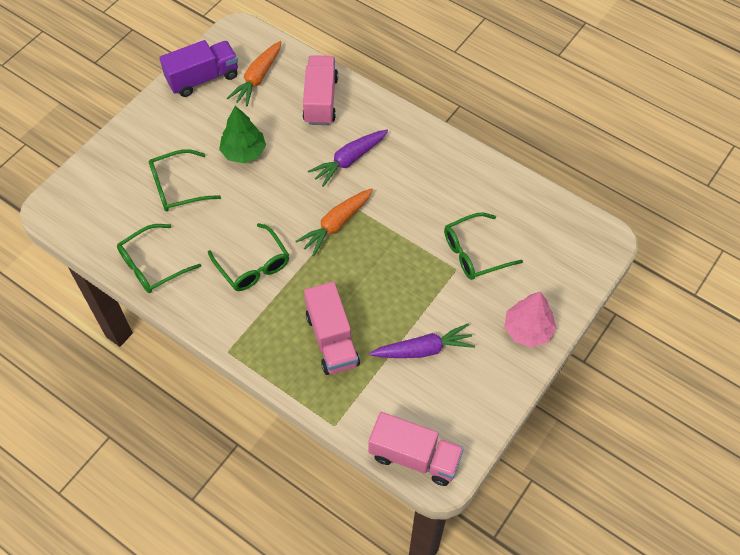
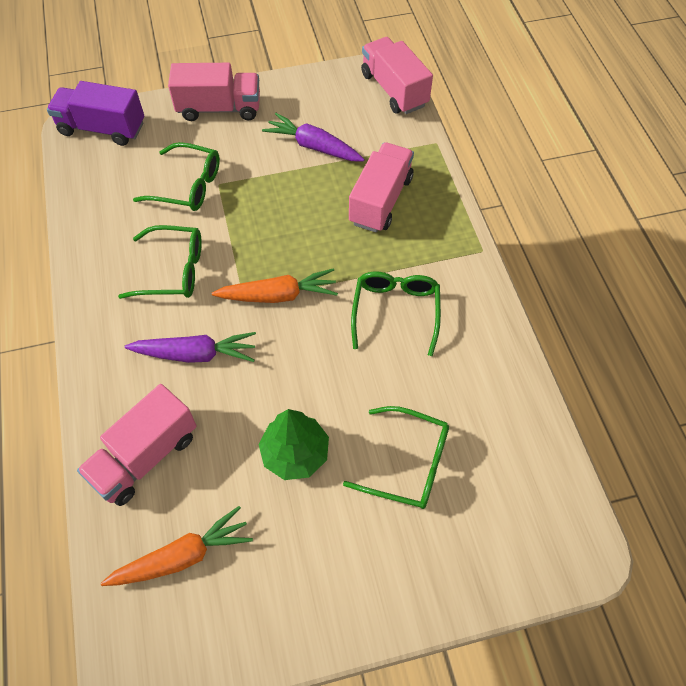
camera: 140 degrees left, 0 degrees up
(152, 265) = (500, 385): green glasses -> green glasses (173, 270)
(203, 78) = (249, 619): purple truck -> purple truck (102, 128)
(527, 330) = (219, 108): pink tree -> pink truck

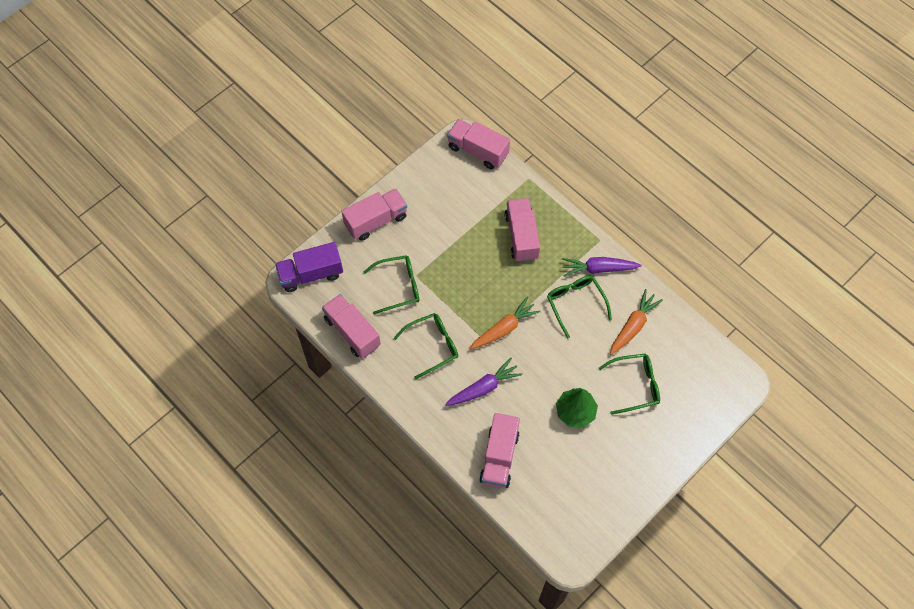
camera: 30 degrees left, 5 degrees up
(94, 209) = (352, 332): none -> pink truck
(182, 556) = (556, 493): orange carrot -> orange carrot (633, 326)
(314, 146) = (456, 219): purple carrot -> purple carrot (599, 269)

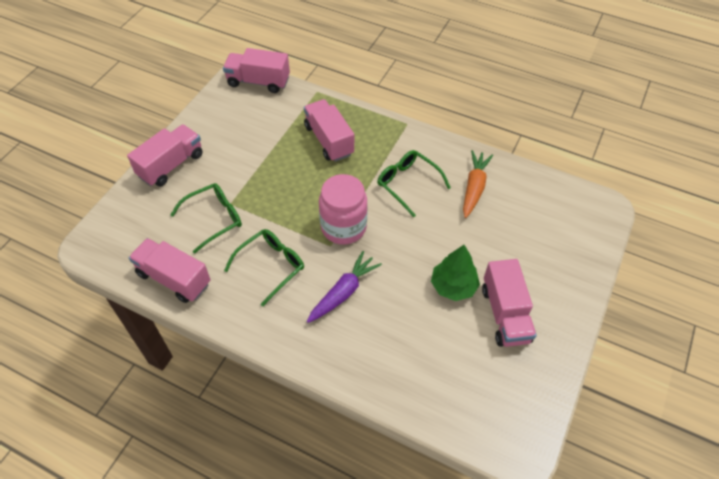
camera: 20 degrees left, 10 degrees down
(311, 274) = (110, 234): purple truck -> none
(499, 457) = (389, 361): pink truck -> pink truck (505, 314)
(504, 328) = (343, 227): orange carrot -> pink jar
(599, 269) = (417, 148): purple carrot -> none
(635, 385) = (502, 241): green glasses -> none

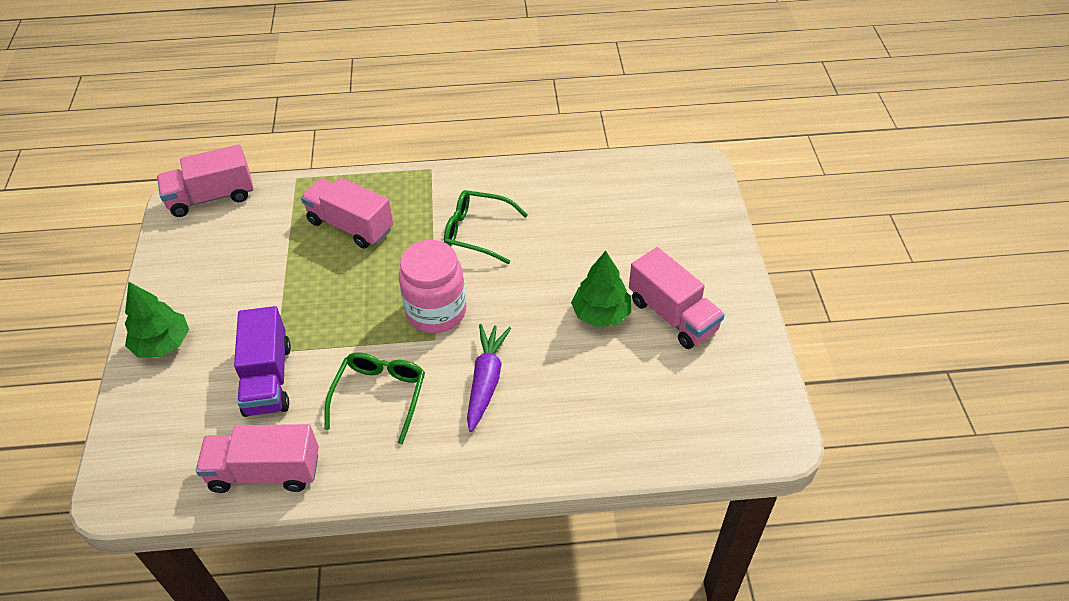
camera: 30 degrees left, 5 degrees down
(171, 165) = (163, 344): pink truck -> green tree
(214, 219) = (268, 378): green glasses -> purple truck
(474, 188) = (552, 203): orange carrot -> none

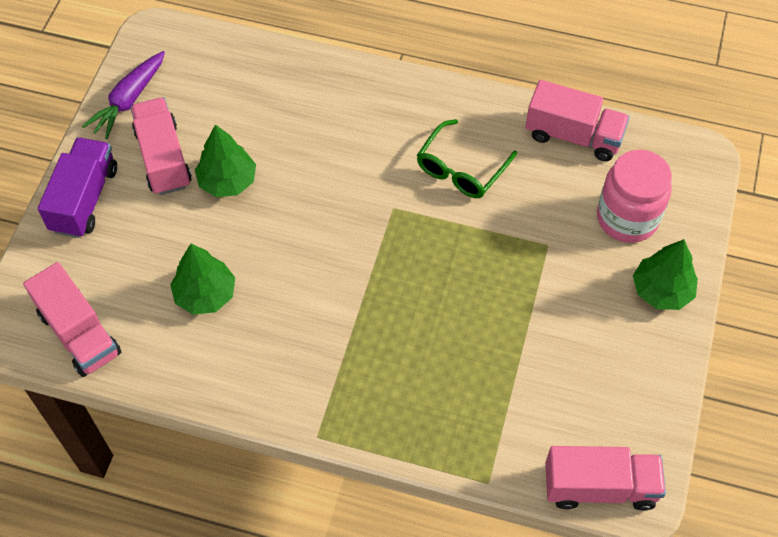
camera: 160 degrees left, 10 degrees up
(268, 378) = (560, 218): purple truck -> purple truck (84, 199)
(350, 226) = (439, 378): pink truck -> pink truck (79, 333)
(436, 312) = (382, 236): pink jar -> pink jar (627, 218)
(477, 232) = (302, 319): green glasses -> none
(486, 381) = (363, 152): purple carrot -> purple carrot (129, 100)
(564, 225) = (205, 294): none -> green tree

